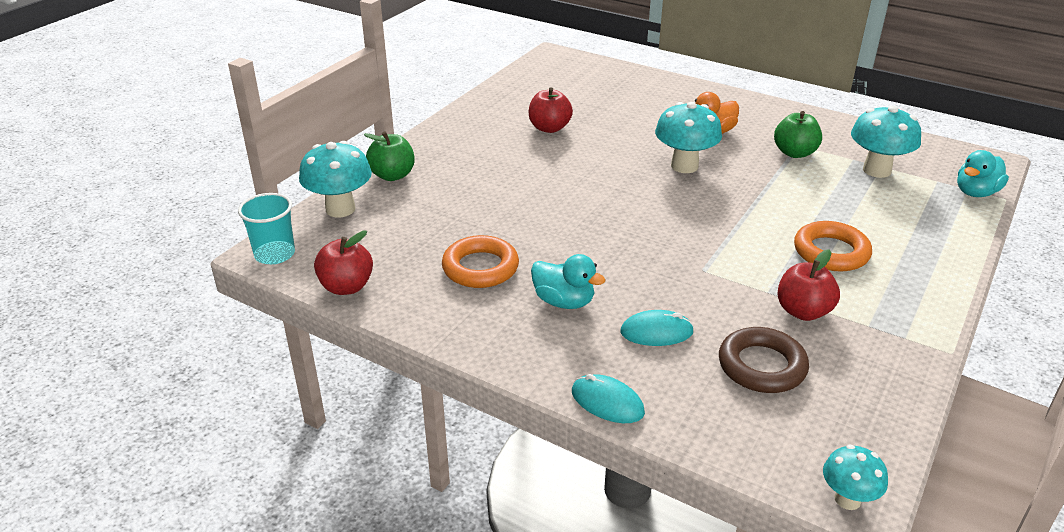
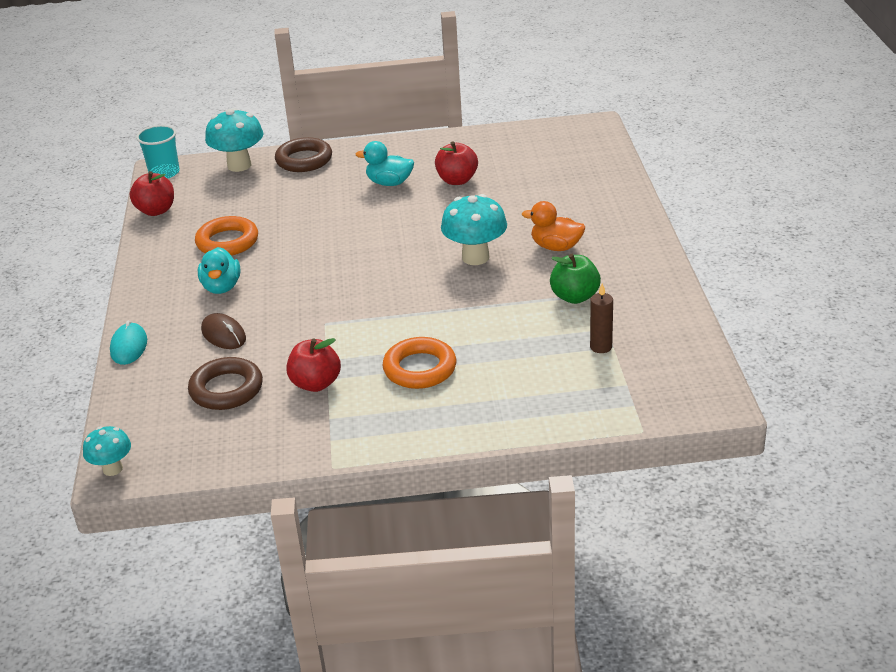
camera: 55 degrees right, 0 degrees up
(392, 175) = (304, 160): green apple -> brown ring
(656, 332) = (223, 334): turquoise mouse -> brown mouse
(876, 170) = (601, 347): turquoise mushroom -> brown candle
(975, 193) = (631, 411): turquoise duck -> turquoise duck (389, 183)

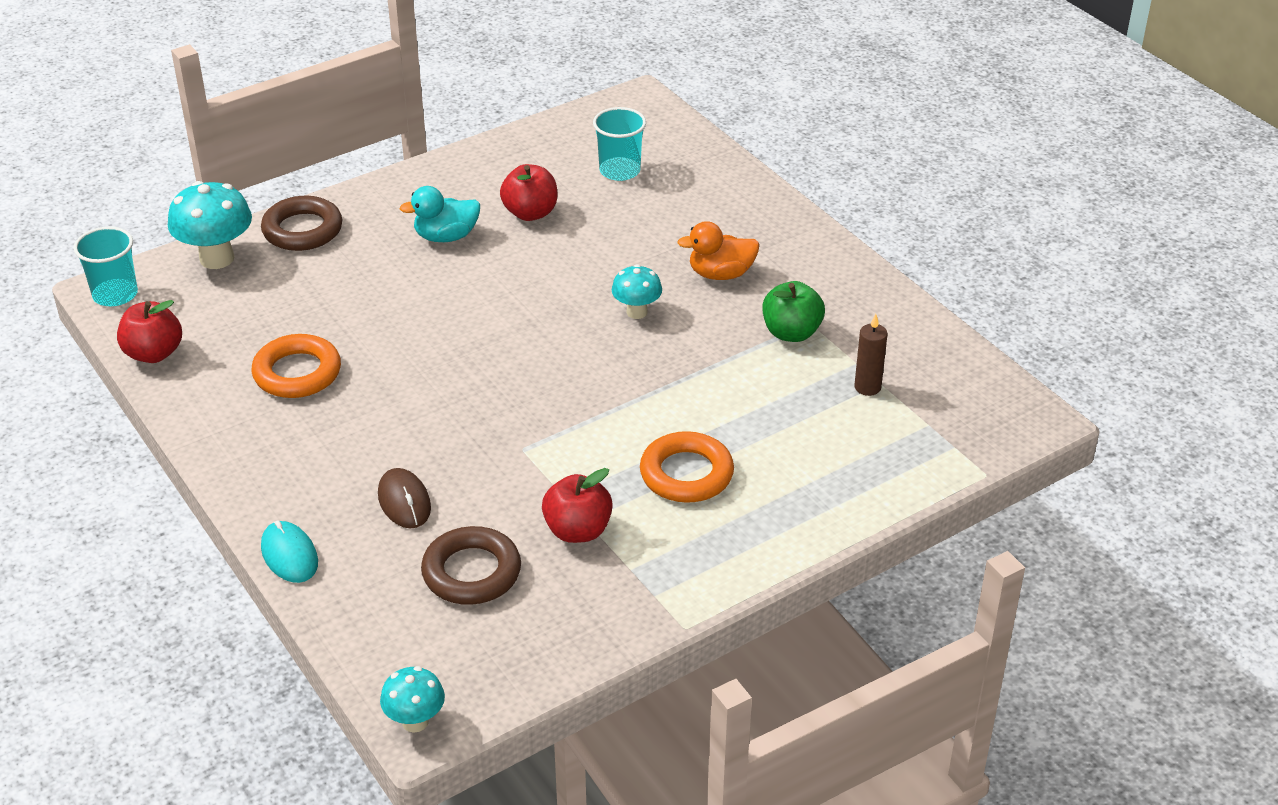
camera: 30 degrees left, 5 degrees up
(221, 287) = (345, 438): turquoise duck -> none
(223, 334) = (404, 501): brown mouse -> brown mouse turned 45 degrees clockwise
(475, 257) = (636, 312): turquoise mushroom -> turquoise mushroom, size x0.59
(541, 167) = (620, 171): none -> turquoise cup

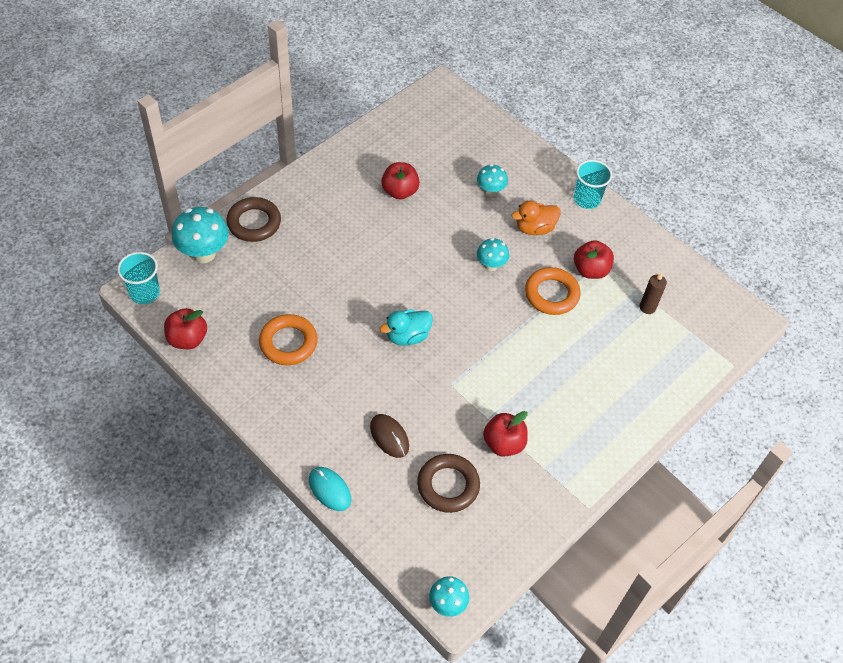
camera: 15 degrees left, 15 degrees up
(446, 237) = (351, 217): turquoise duck -> turquoise duck (407, 336)
(620, 171) = (447, 149): turquoise cup -> turquoise cup (587, 199)
(668, 225) = (490, 191): none -> turquoise mushroom
(686, 474) = (557, 390): orange ring -> orange ring (551, 294)
(791, 333) = (590, 270): green apple -> red apple

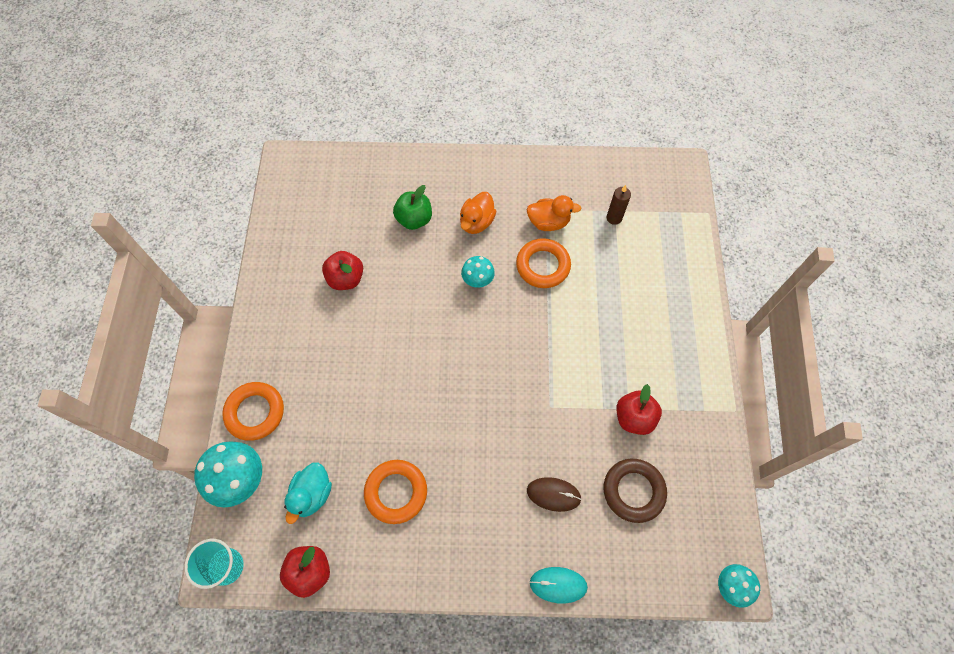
camera: 40 degrees left, 10 degrees up
(254, 223) = (255, 412): brown ring -> orange ring
(407, 336) = (479, 397): turquoise duck -> turquoise duck (312, 494)
(490, 191) = (414, 219): turquoise mushroom -> green apple
(587, 199) = (488, 167): turquoise cup -> none
(590, 270) = (548, 222): red apple -> orange duck

